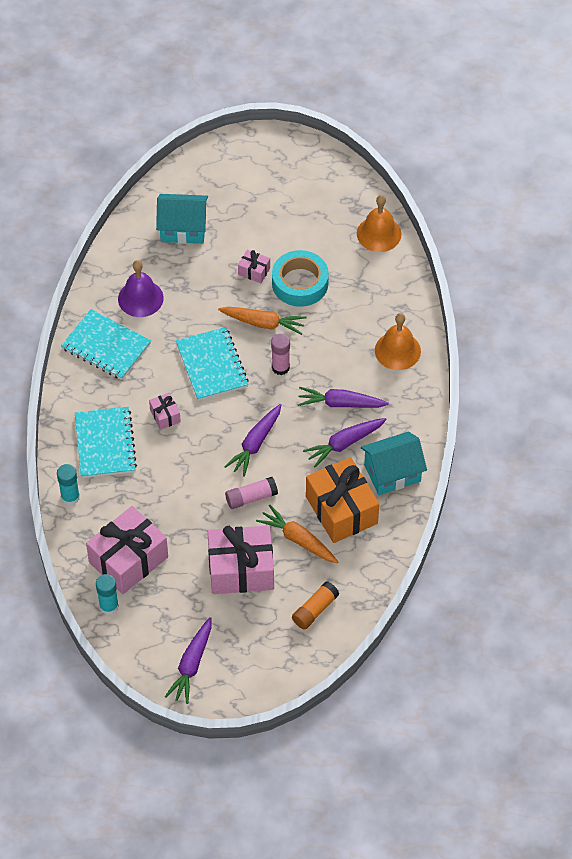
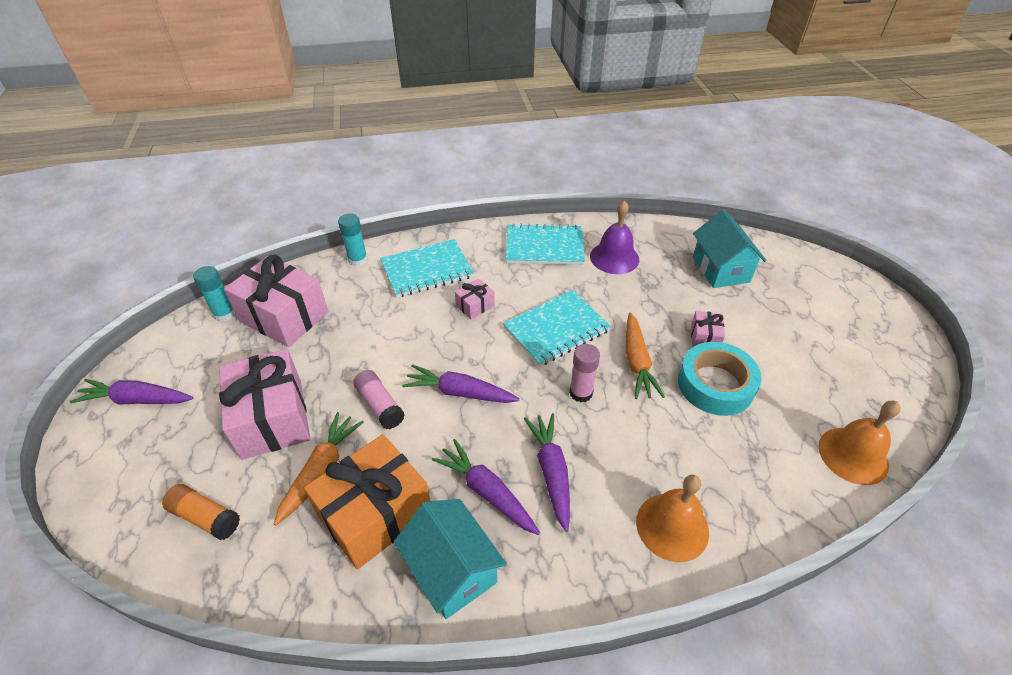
camera: 75 degrees right, 10 degrees down
(106, 346) = (544, 247): turquoise notebook -> turquoise notebook turned 75 degrees clockwise

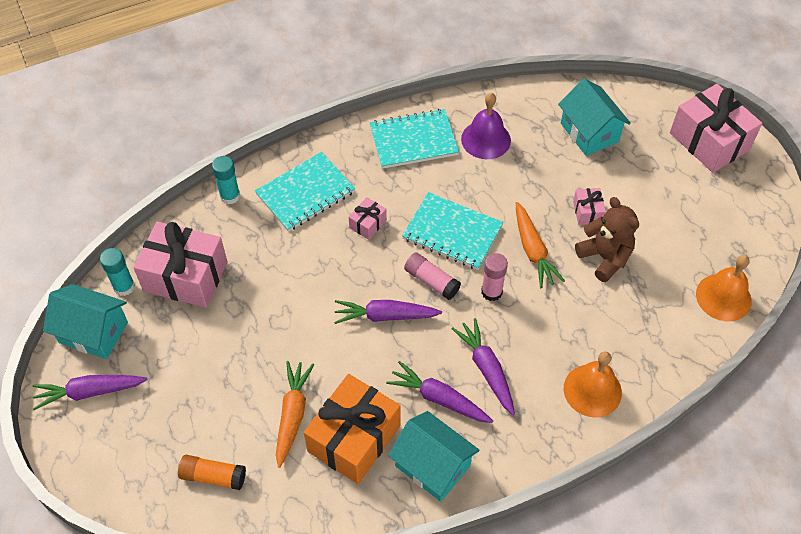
camera: 15 degrees left, 10 degrees up
(174, 347) = (93, 332): none -> turquoise house
(272, 418) = (226, 379): pink gift -> pink gift (709, 141)
(380, 405) = (318, 345): pink glue stick -> pink glue stick (431, 281)
(556, 329) = (452, 232): turquoise notebook -> turquoise notebook turned 75 degrees clockwise
(715, 385) = (605, 258): turquoise tape -> brown teddy bear

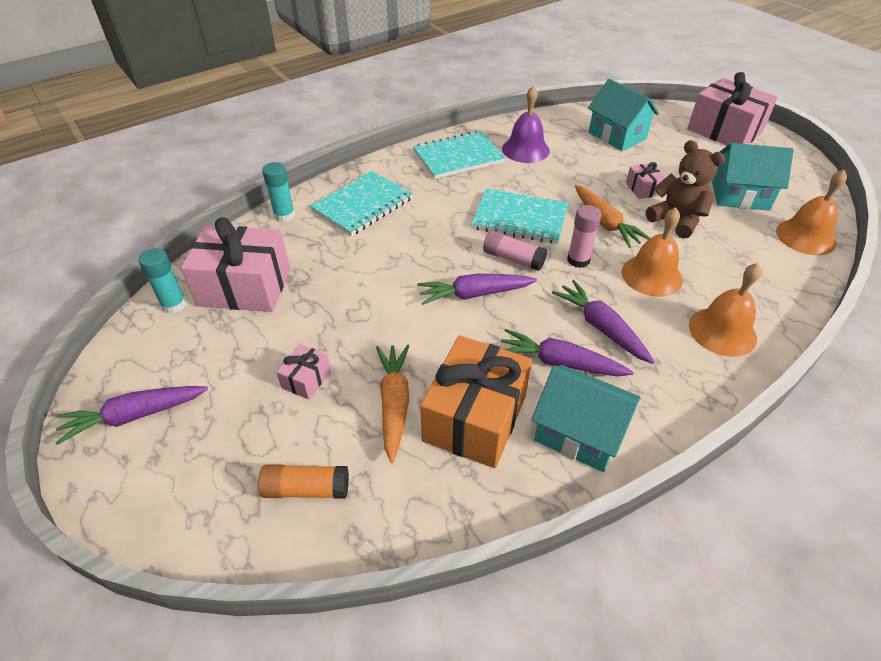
camera: 10 degrees left, 10 degrees down
(93, 332) = (138, 353): turquoise house -> turquoise house (740, 196)
(368, 224) = (432, 221): pink gift -> pink gift (306, 379)
(553, 320) = (651, 275): none -> orange bell

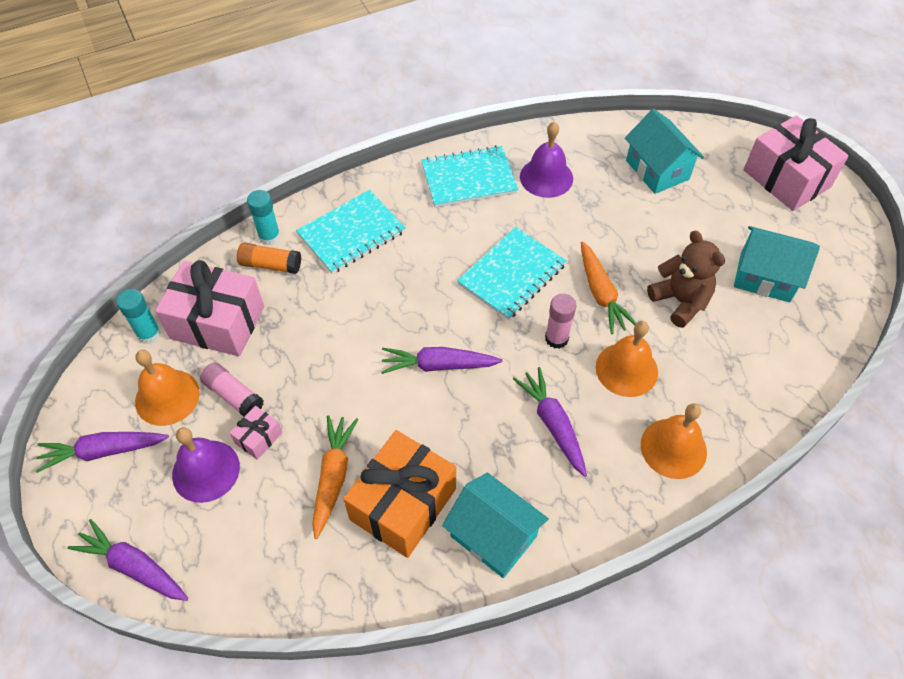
camera: 10 degrees right, 10 degrees up
(253, 418) = (206, 470): none -> purple bell
(306, 489) = (240, 549): orange glue stick -> orange glue stick (270, 265)
(513, 259) = (490, 327): pink glue stick -> pink glue stick (234, 396)
(520, 218) = (512, 275): turquoise notebook -> turquoise notebook turned 75 degrees counterclockwise
(560, 362) = (499, 458): purple carrot -> purple carrot (133, 566)
(643, 189) = (659, 252): pink gift -> none
(805, 237) = (814, 343): orange bell -> orange bell (167, 397)

